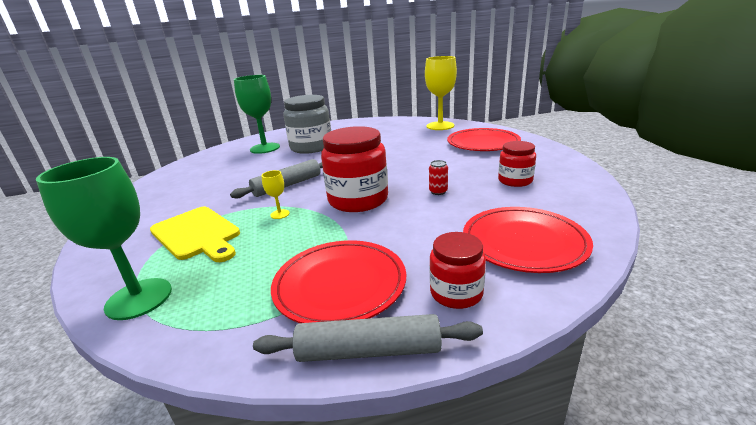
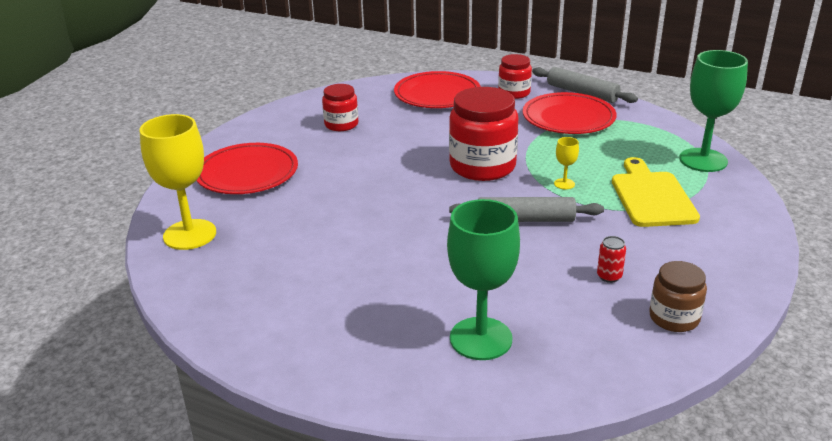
camera: 140 degrees left, 5 degrees up
(171, 181) = (674, 318): none -> brown jar
(311, 147) = (414, 291): grey jar -> none
(438, 192) = (411, 143): red can -> red can (609, 276)

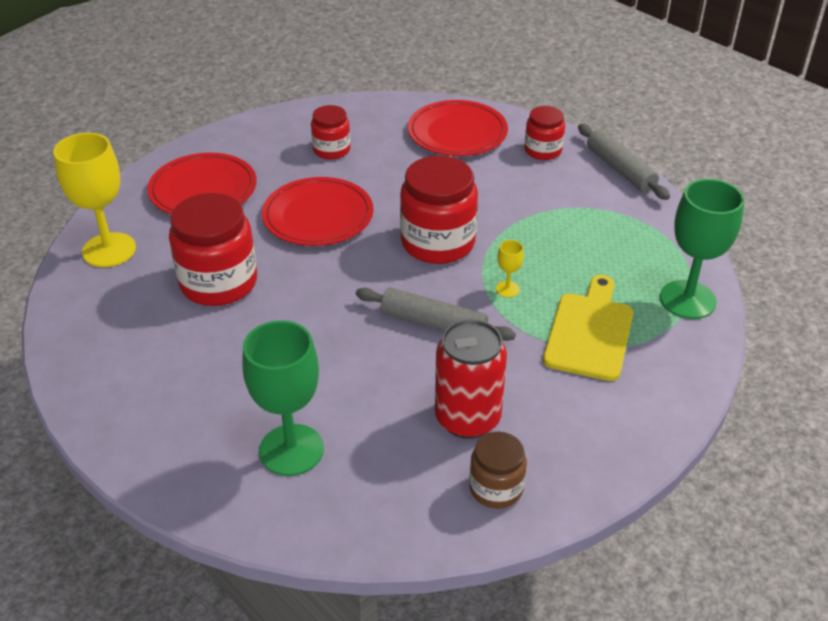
camera: 20 degrees right, 10 degrees up
(315, 235) = (219, 283): none -> red jar
(568, 118) = (578, 201): red plate -> red plate (318, 216)
(609, 276) = (467, 418): red can -> red can, size x2.41

